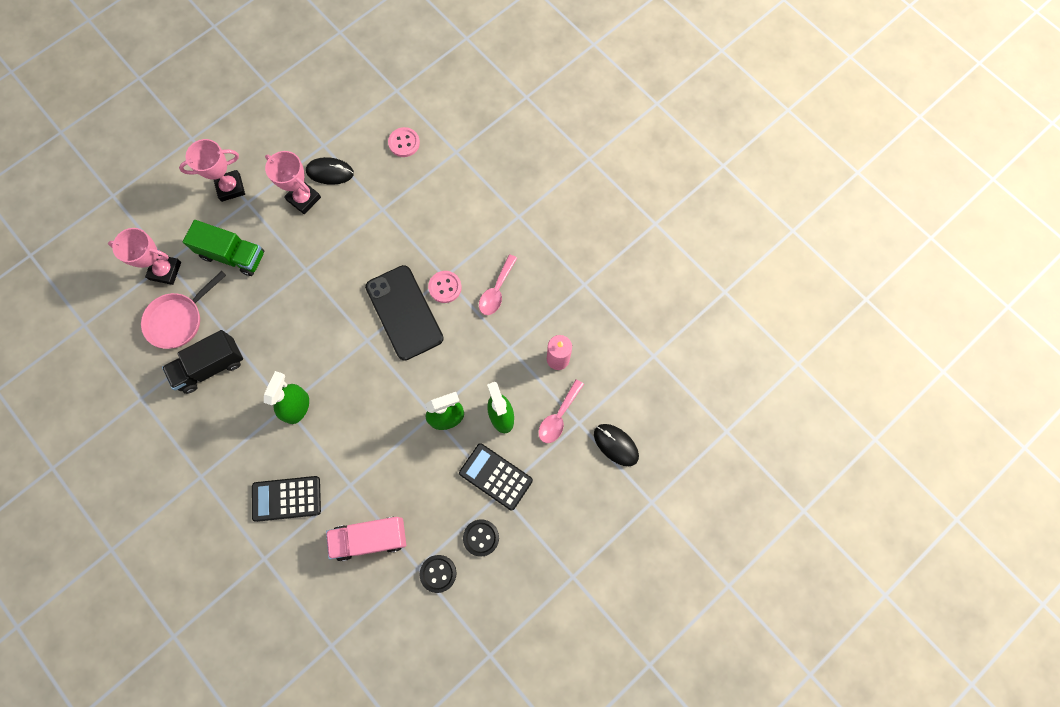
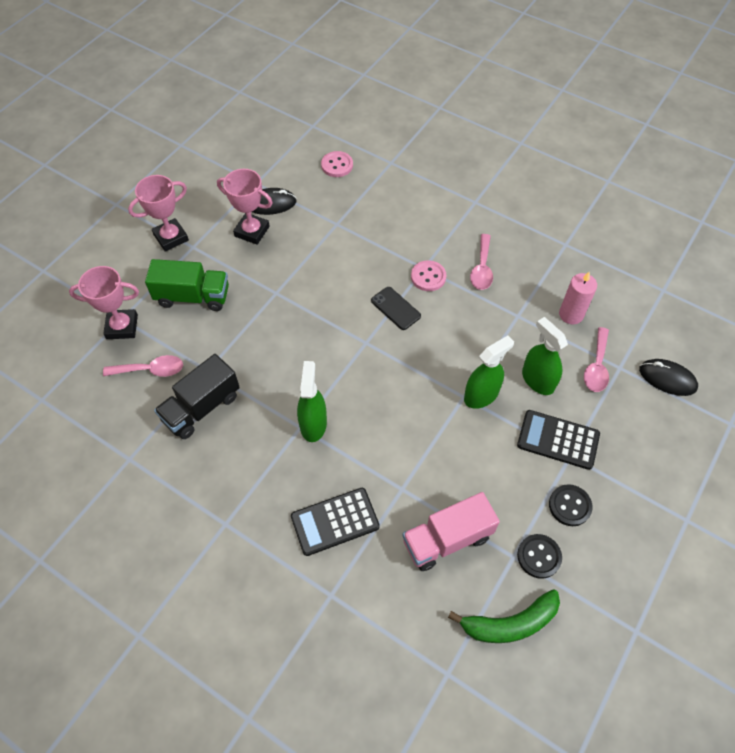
camera: 15 degrees left, 15 degrees down
(178, 320) = (151, 370): pink pan -> pink spoon
(393, 621) = (510, 623): none -> green banana
(404, 312) = (395, 308): black phone -> black phone, size x0.50

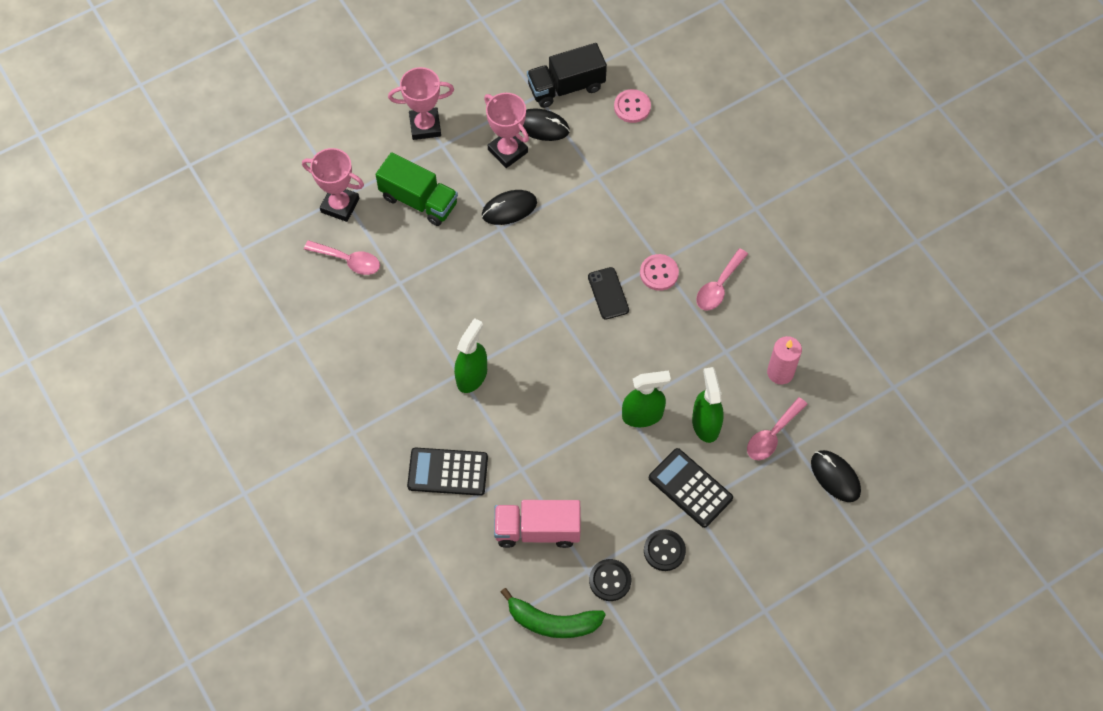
camera: 25 degrees right, 5 degrees up
(201, 407) = (379, 317): black truck -> black truck (566, 87)
(276, 274) = (509, 209): none -> black mouse

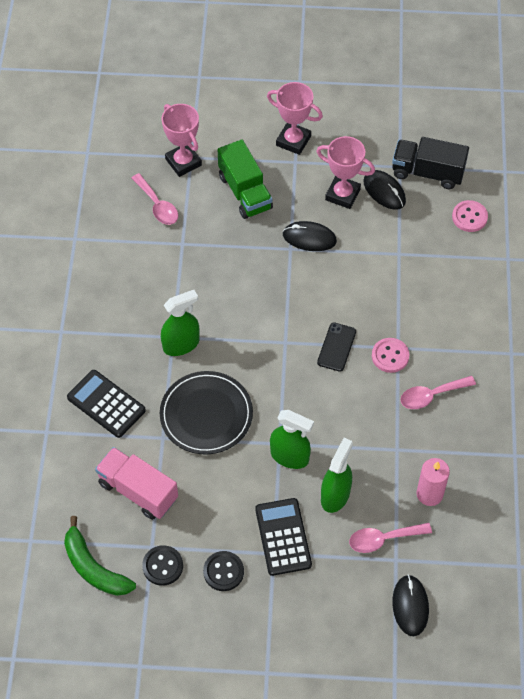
camera: 35 degrees right, 5 degrees down
(507, 151) = (342, 194): pink trophy -> pink trophy turned 60 degrees counterclockwise
(543, 424) = (206, 414): none -> black plate

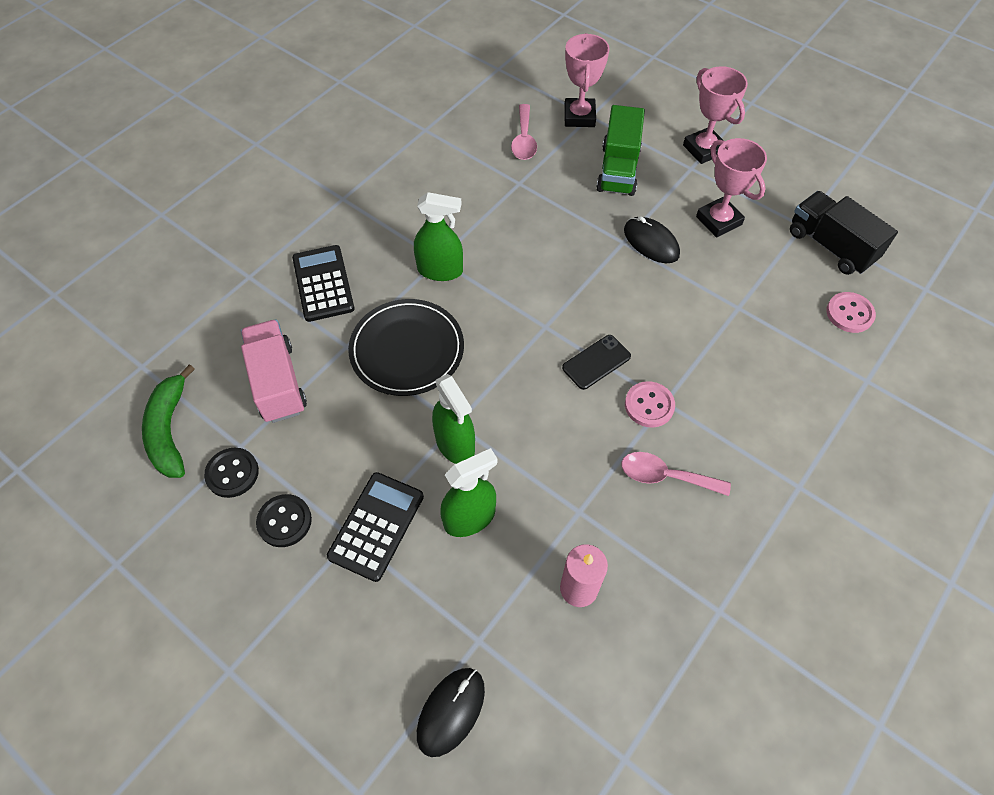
camera: 35 degrees right, 0 degrees up
(383, 539) = (483, 605): pink spoon -> none
(384, 191) = (767, 240): black mouse -> none

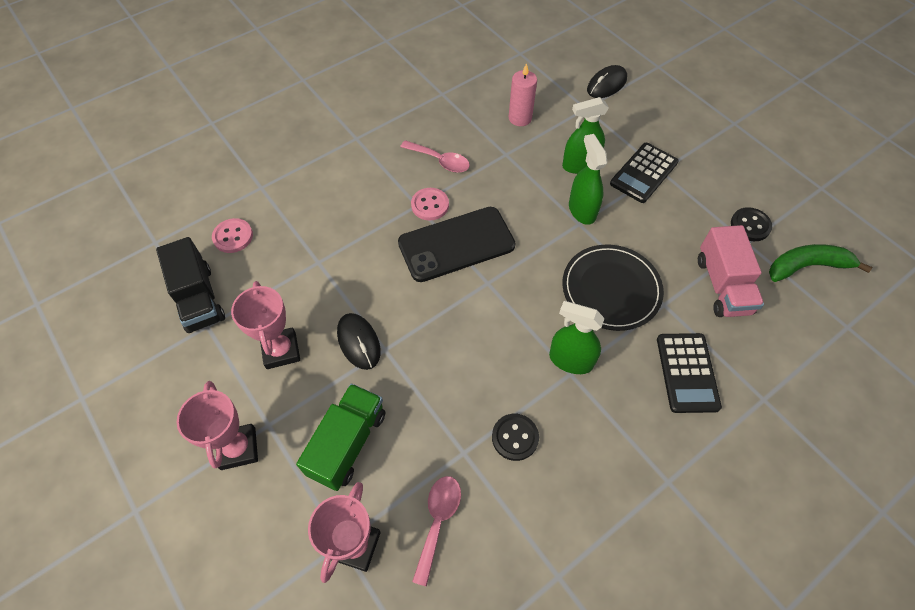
camera: 165 degrees left, 0 degrees up
(169, 430) = (807, 266): green banana -> green banana turned 105 degrees counterclockwise
(284, 521) = (707, 188): black button -> black button (515, 437)
(596, 362) = (456, 244): black phone -> black phone, size x2.00

